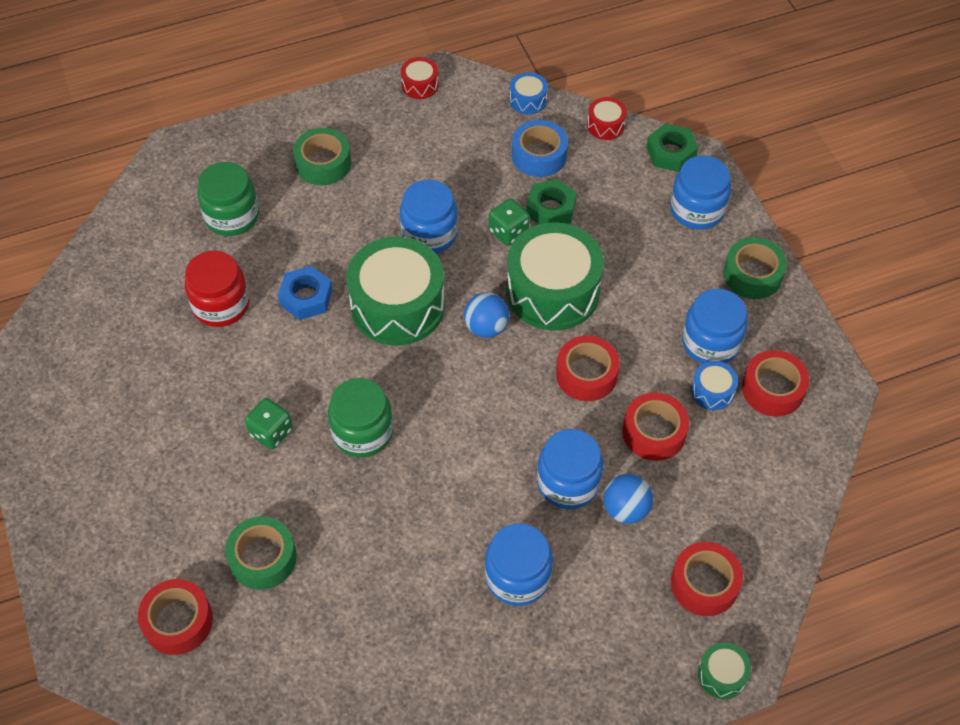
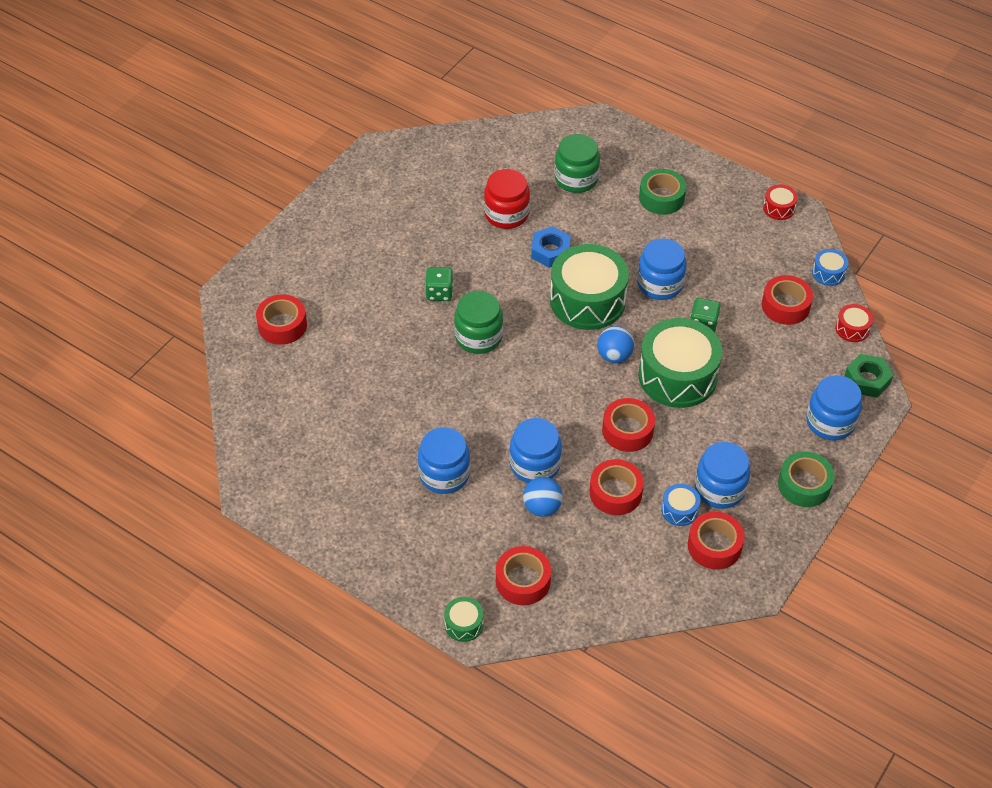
camera: 55 degrees right, 5 degrees down
(263, 558) = (353, 340): green tape -> none
(539, 155) = (785, 306): blue tape -> red tape
(550, 209) = (745, 337): green nut -> none

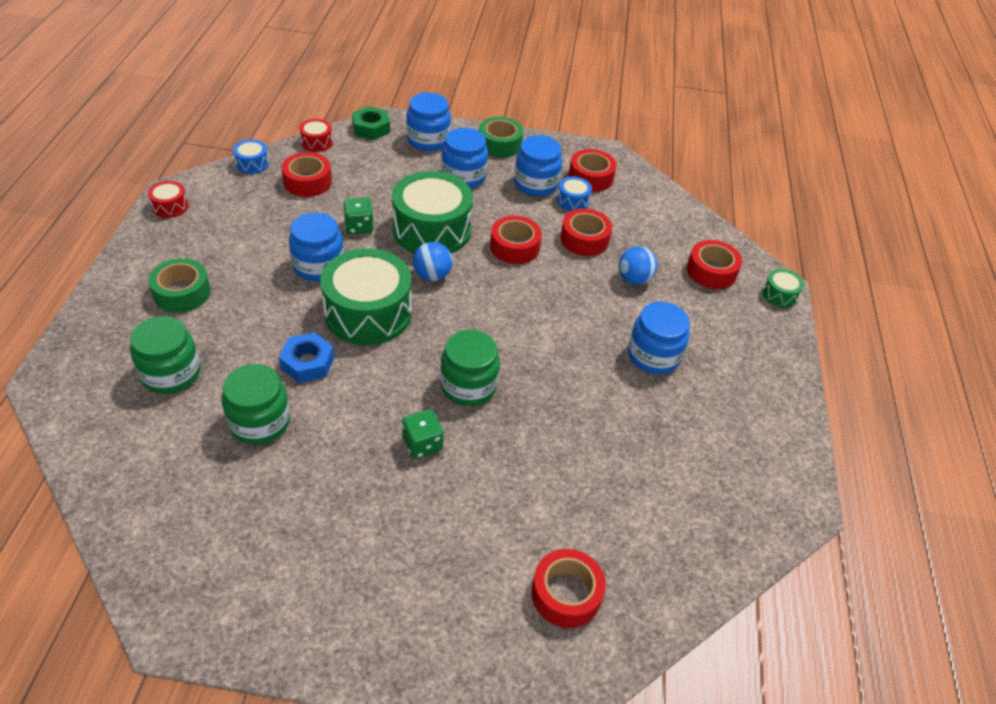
camera: 120 degrees left, 5 degrees down
(506, 214) = (260, 422): red jar -> green jar
(535, 465) = (595, 296): blue jar -> blue jar (463, 177)

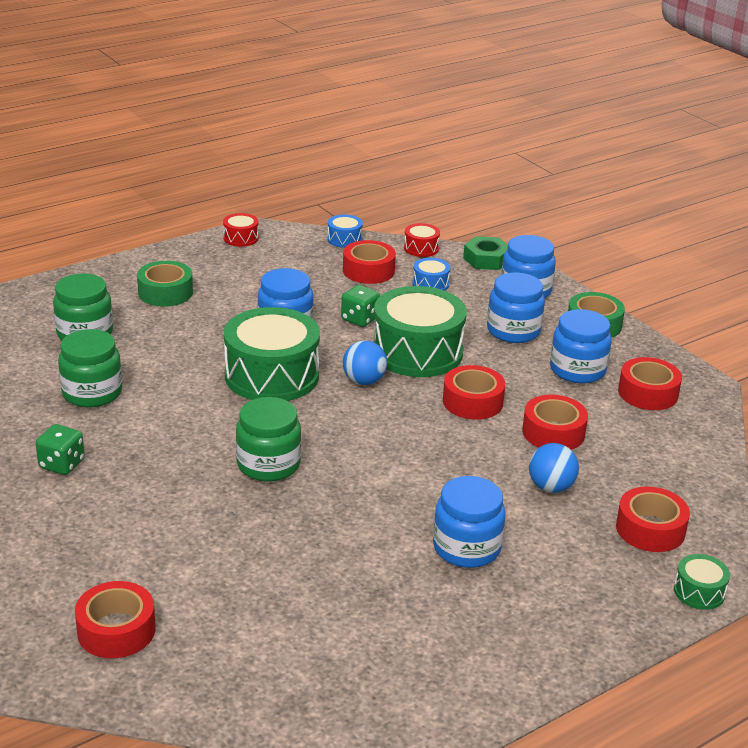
camera: 50 degrees right, 15 degrees down
(307, 362) = (178, 379): blue nut -> none
(422, 444) = (173, 475): green dice -> green dice (62, 464)
(573, 201) = (594, 400): blue drum -> blue drum (430, 284)

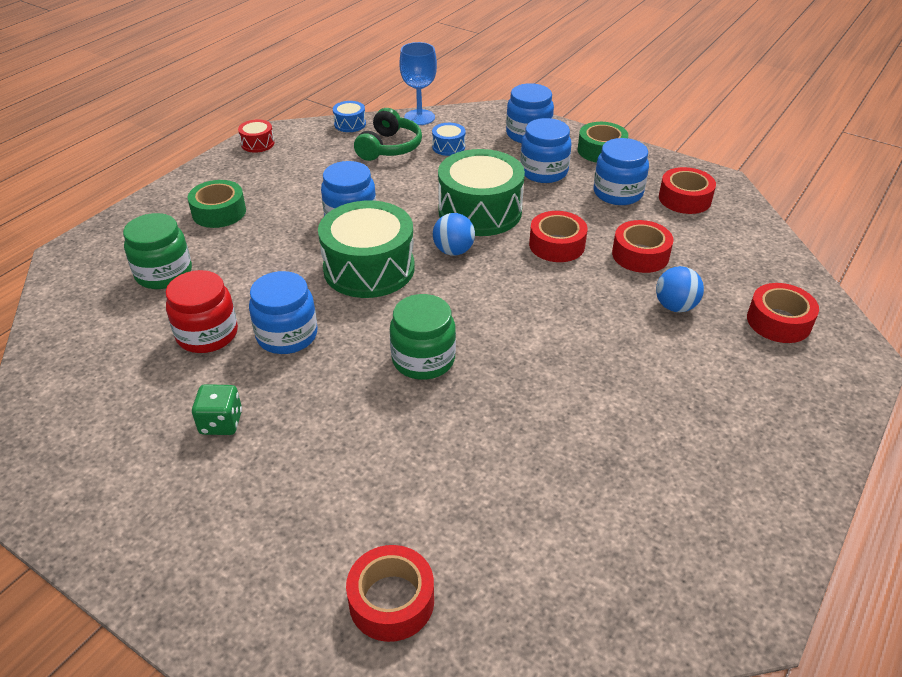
camera: 20 degrees left, 10 degrees up
(92, 393) = (207, 334): green jar -> red jar
(360, 319) = (411, 193): green dice -> none
(368, 271) = (389, 147): red tape -> green headphones
(421, 248) = (419, 117): red drum -> blue goblet
(466, 548) = (651, 389): blue jar -> blue jar (287, 335)
(486, 259) = (478, 115): green nut -> none
(699, 592) = (858, 368): green drum -> none

